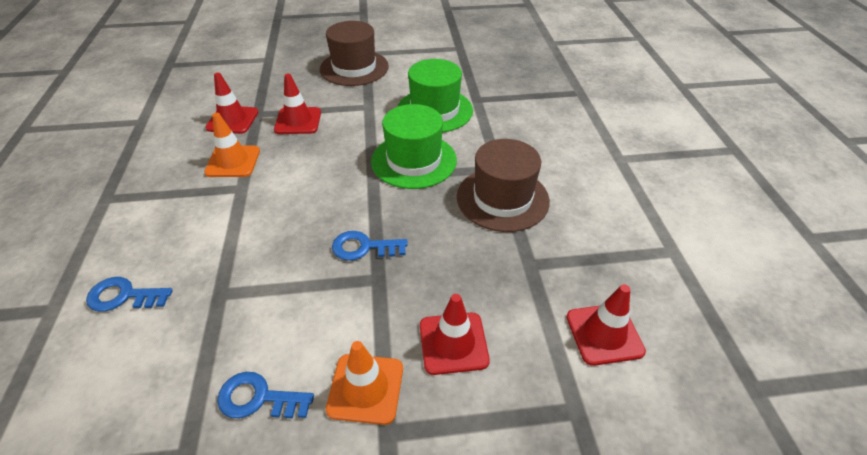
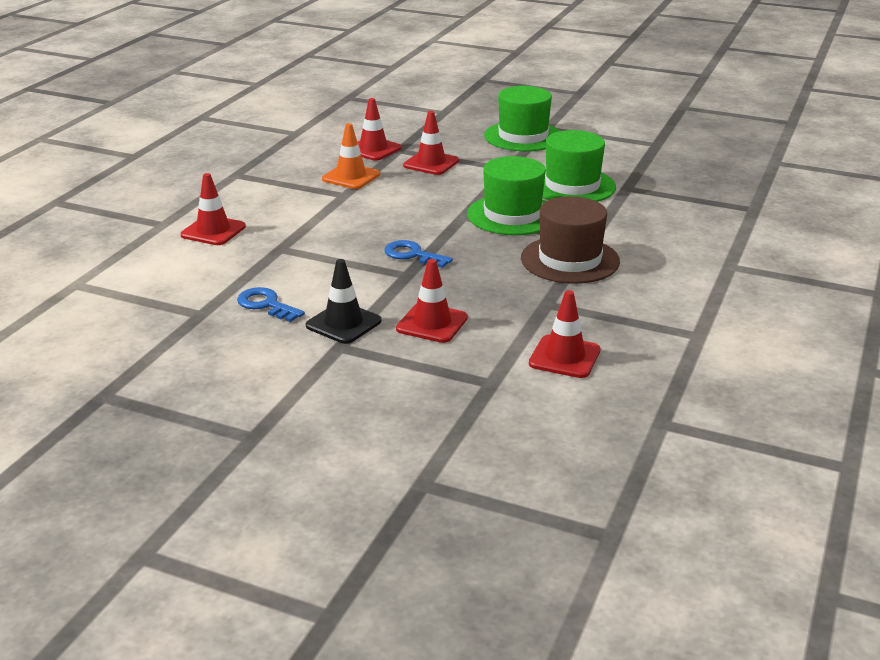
camera: 30 degrees right, 15 degrees down
(124, 296) = (213, 231): blue key -> red traffic cone
(354, 68) = (523, 136): brown hat -> green hat
(365, 388) = (343, 323): orange traffic cone -> black traffic cone

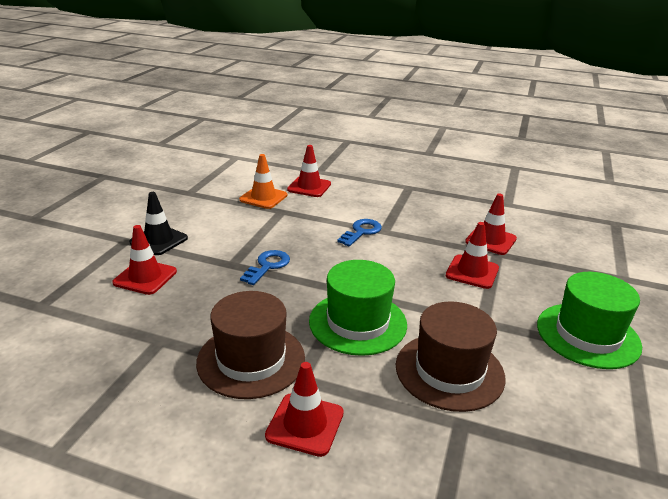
camera: 85 degrees right, 0 degrees up
(266, 305) = (195, 212): blue key -> blue key (361, 232)
(351, 177) = (422, 232): orange traffic cone -> orange traffic cone (263, 197)
(564, 357) = (58, 347): red traffic cone -> red traffic cone (305, 424)
(572, 186) = (449, 371): green hat -> brown hat

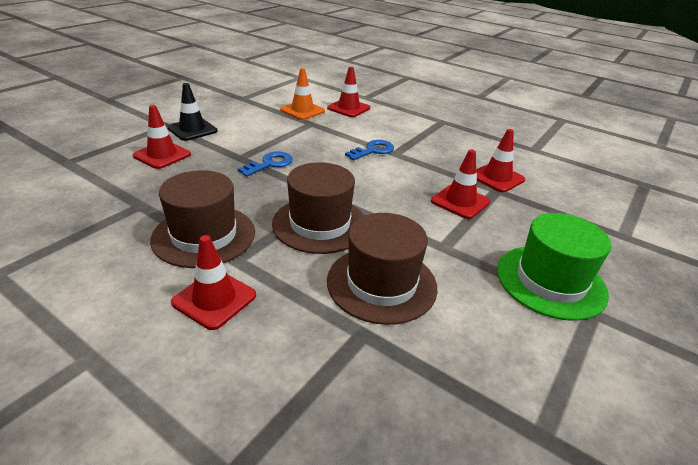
camera: 15 degrees right, 5 degrees up
(358, 322) = (320, 224): green hat -> brown hat

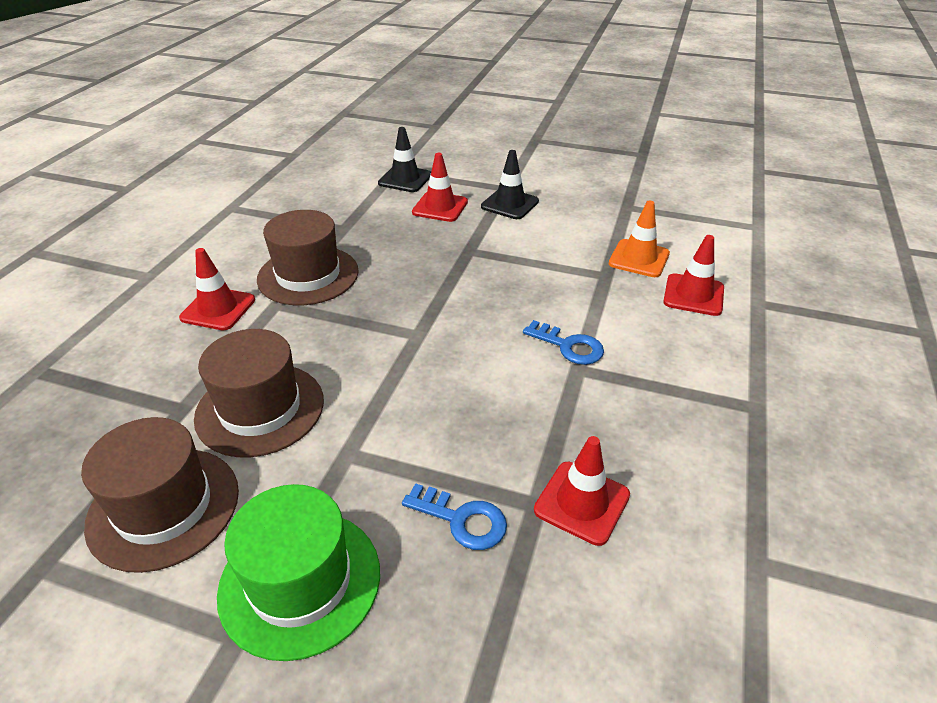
camera: 75 degrees right, 5 degrees up
(90, 160) = (405, 179): none -> black traffic cone
(269, 164) = (468, 273): blue key -> blue key (462, 519)
(320, 224) = (356, 340): brown hat -> brown hat (164, 507)
(460, 201) = (473, 460): red traffic cone -> none

